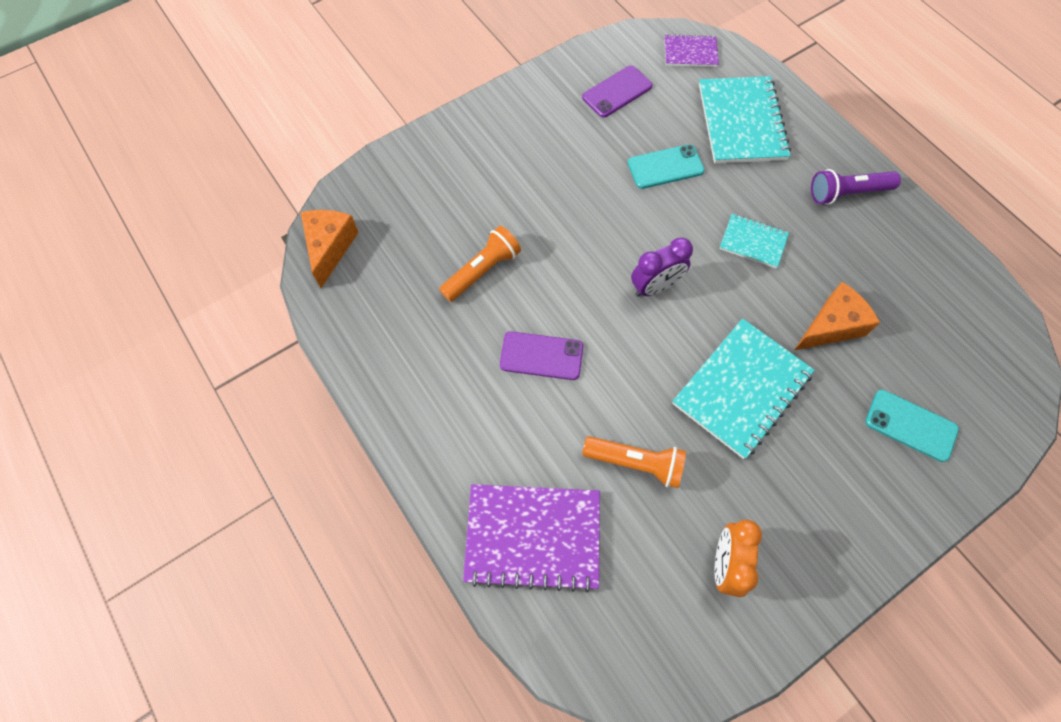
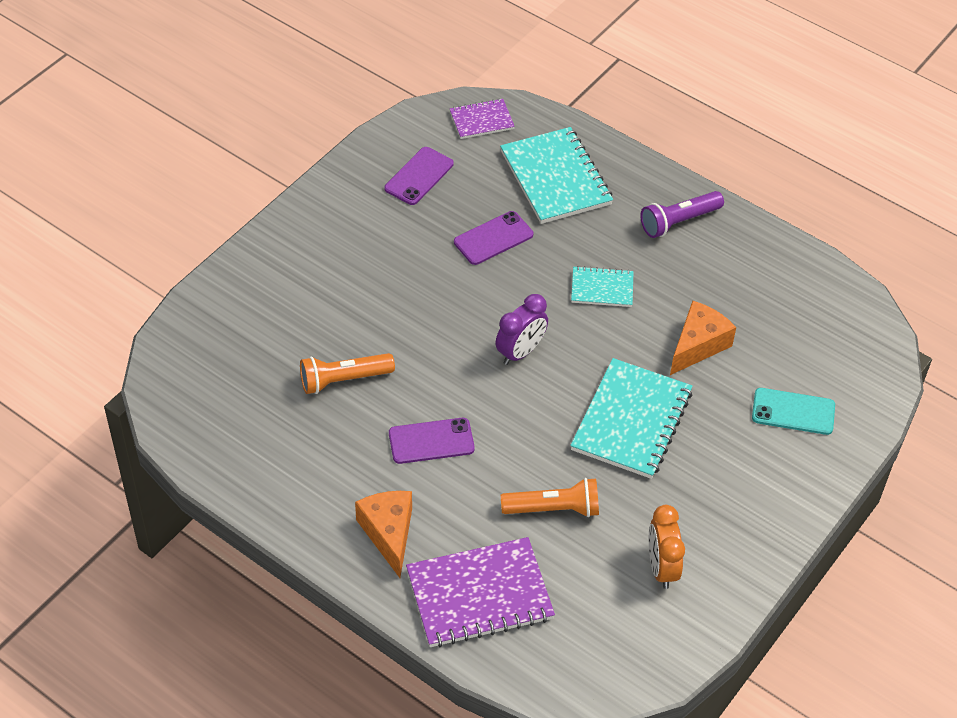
camera: 20 degrees left, 15 degrees down
(330, 247) = (175, 397): orange cheese -> orange cheese (389, 533)
(482, 271) = (343, 380): orange flashlight -> orange flashlight turned 135 degrees counterclockwise
(665, 167) = (493, 238): turquoise phone -> purple phone

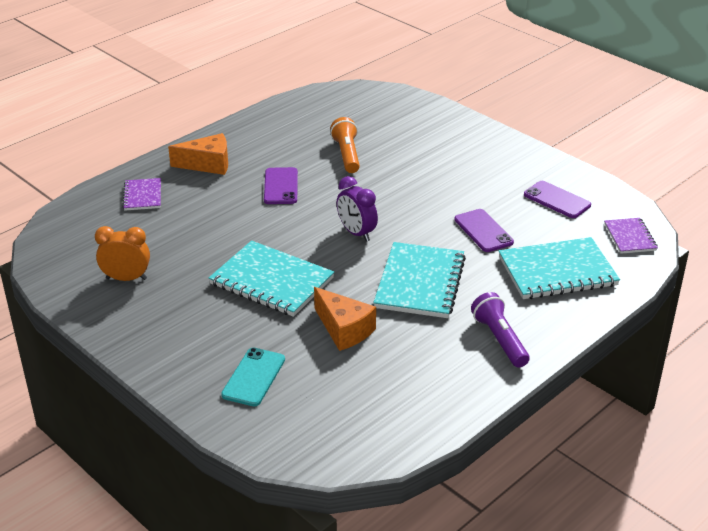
camera: 100 degrees right, 15 degrees down
(479, 594) = (143, 196): purple notebook -> purple notebook, size x0.54
(554, 509) = (200, 234): orange flashlight -> none
(602, 288) = (419, 282): turquoise notebook -> turquoise notebook, size x1.85

